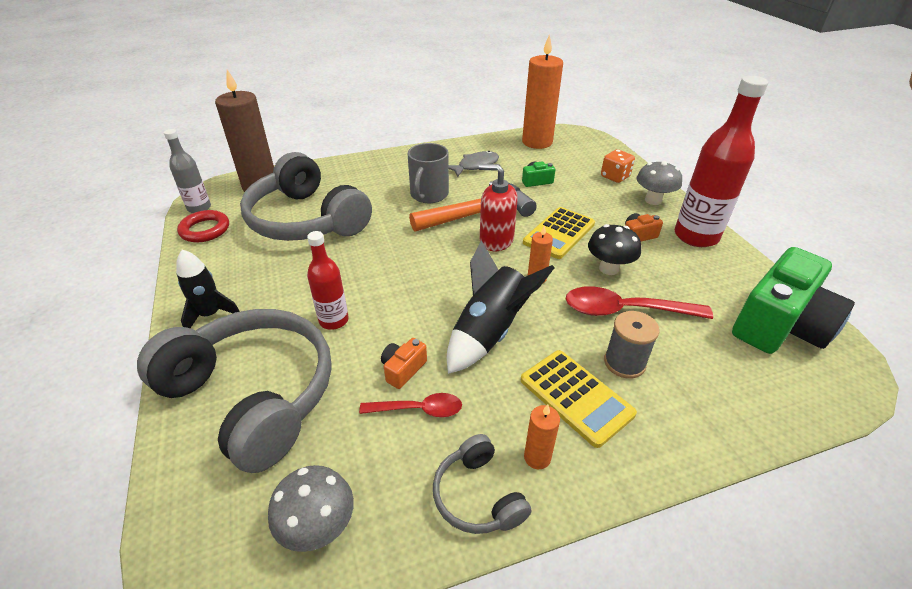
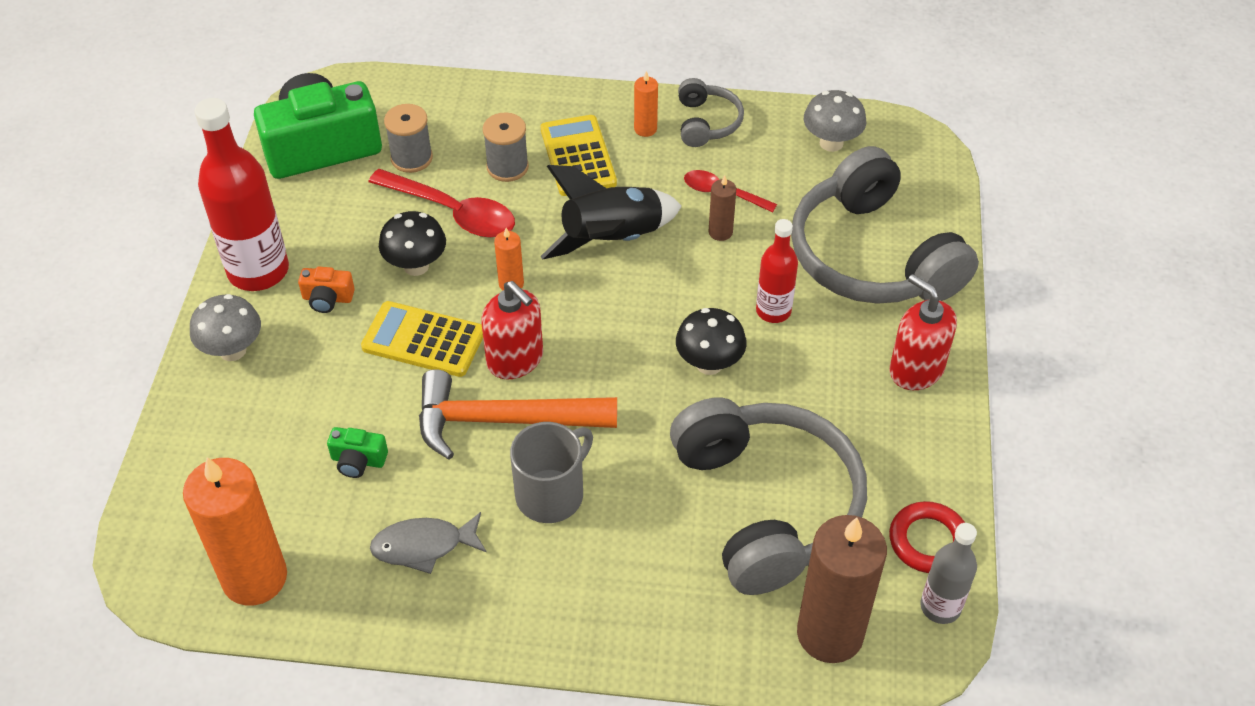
camera: 155 degrees left, 10 degrees up
(210, 314) = (916, 369): black rocket -> red soap dispenser
(369, 273) = (709, 364): none -> black mushroom
(403, 369) = (720, 232): orange camera -> brown candle
(559, 233) = (423, 340): yellow calculator -> yellow calculator turned 135 degrees counterclockwise
(615, 177) = (227, 422): orange dice -> none
(705, 341) = (411, 158): none -> grey spool

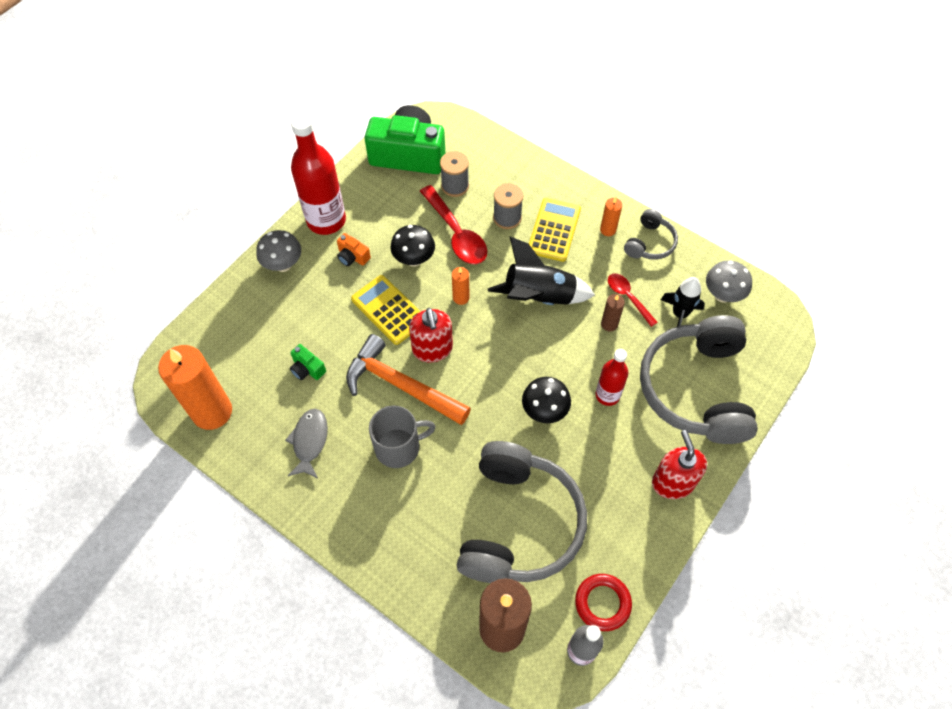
camera: 30 degrees right, 10 degrees up
(423, 546) = (309, 441): grey fish -> grey fish turned 75 degrees clockwise
(796, 184) = (680, 314): none -> black rocket

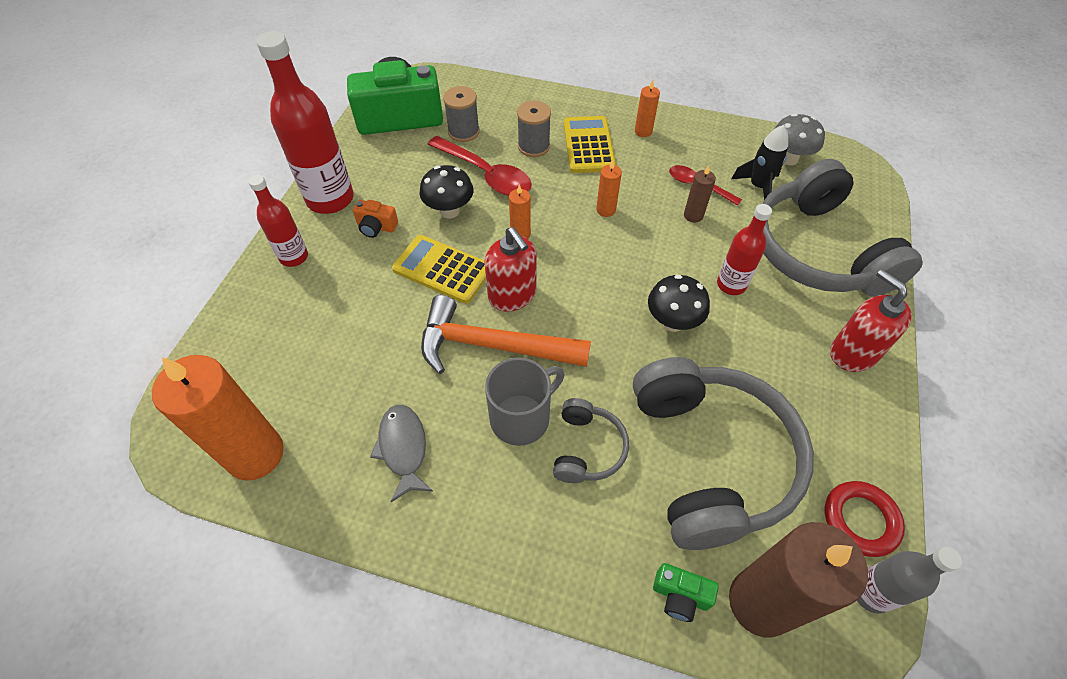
camera: 20 degrees left, 5 degrees down
(283, 264) = (294, 257): grey mushroom -> red bottle
(307, 369) = (367, 362): green camera -> green camera (680, 595)
(539, 297) = (606, 210): black rocket -> orange candle
(650, 243) = (691, 132): grey headphones -> grey headphones (587, 448)

